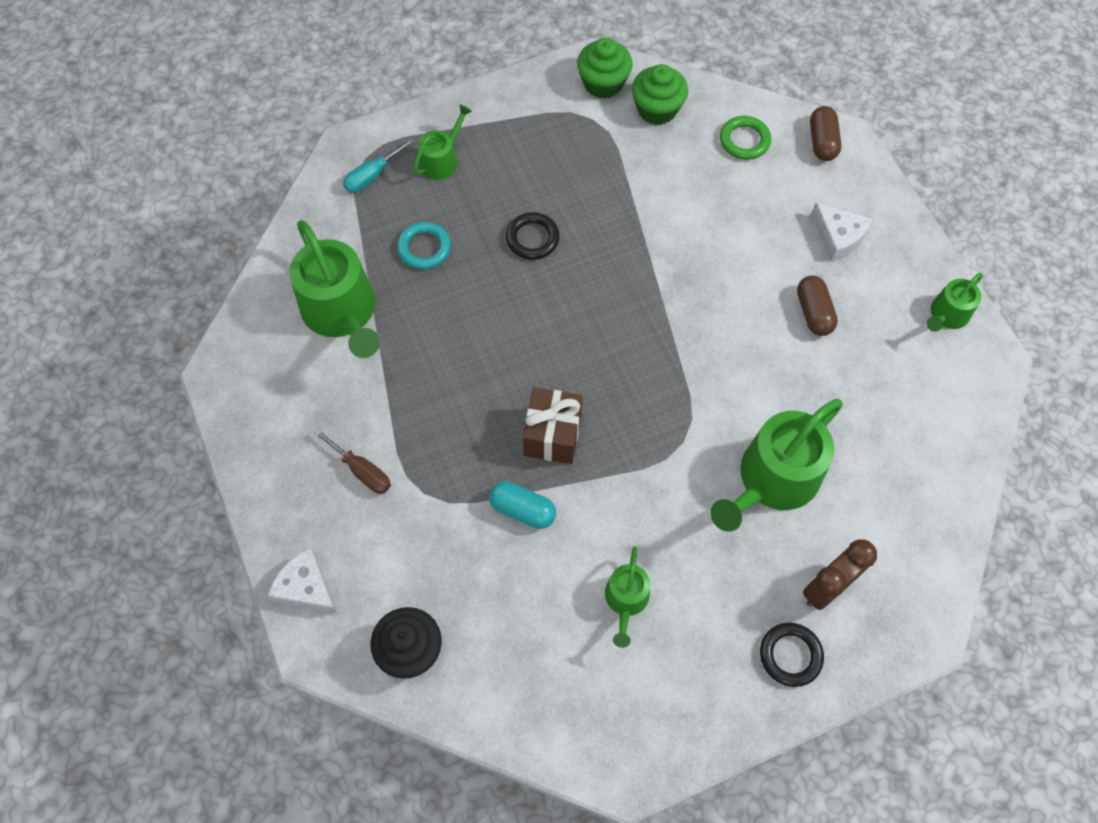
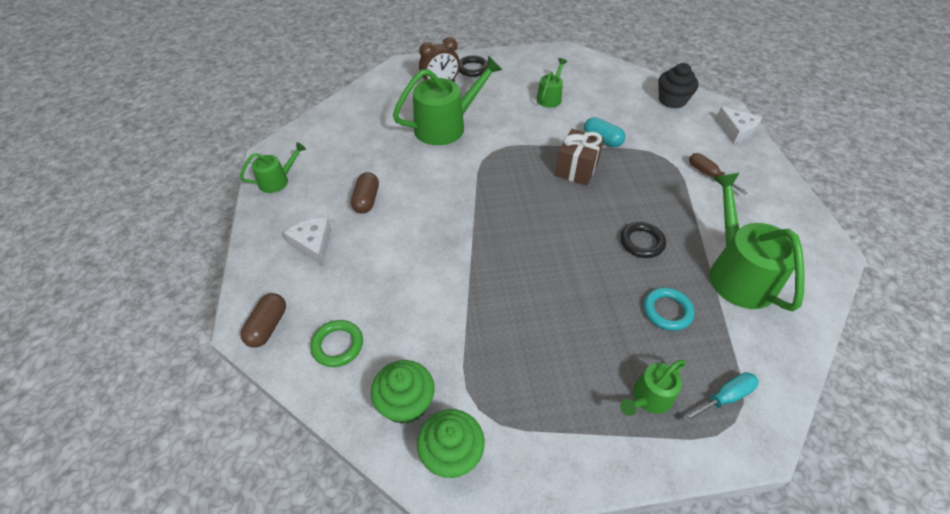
camera: 165 degrees left, 15 degrees down
(532, 238) = (567, 298): black ring -> black ring (642, 242)

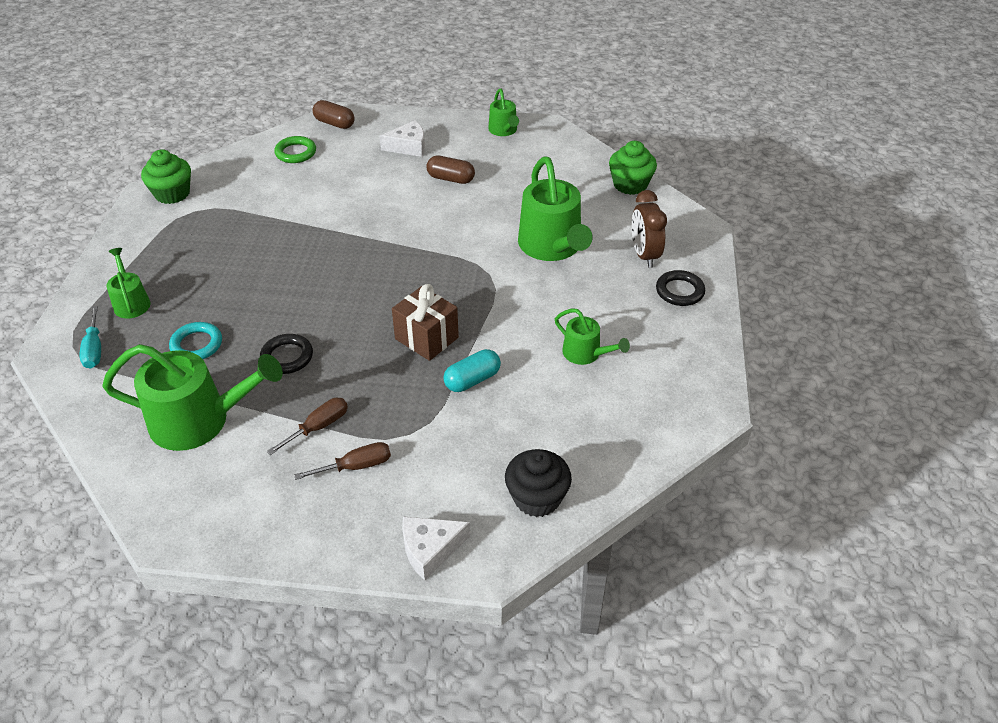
camera: 105 degrees right, 5 degrees down
(406, 403) = (225, 179): green cupcake -> green cupcake (630, 184)
(692, 202) = (318, 427): none -> brown screwdriver

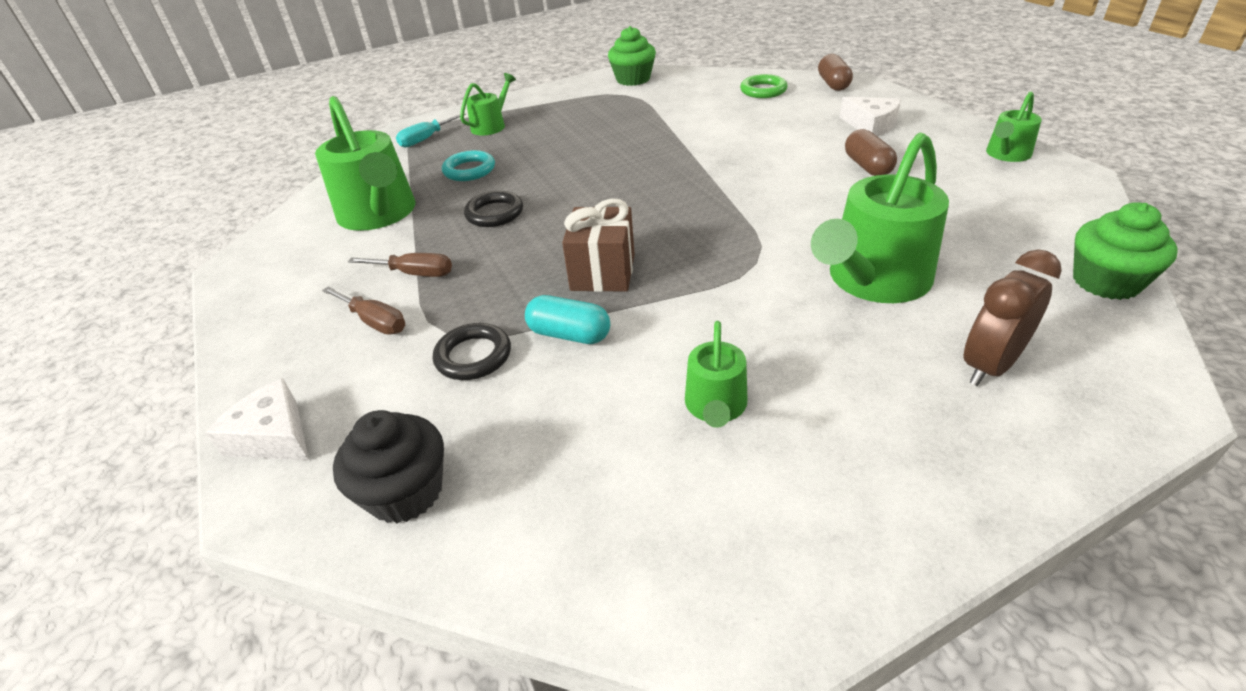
camera: 60 degrees right, 5 degrees down
(679, 291) = (973, 444): black ring -> black ring (473, 356)

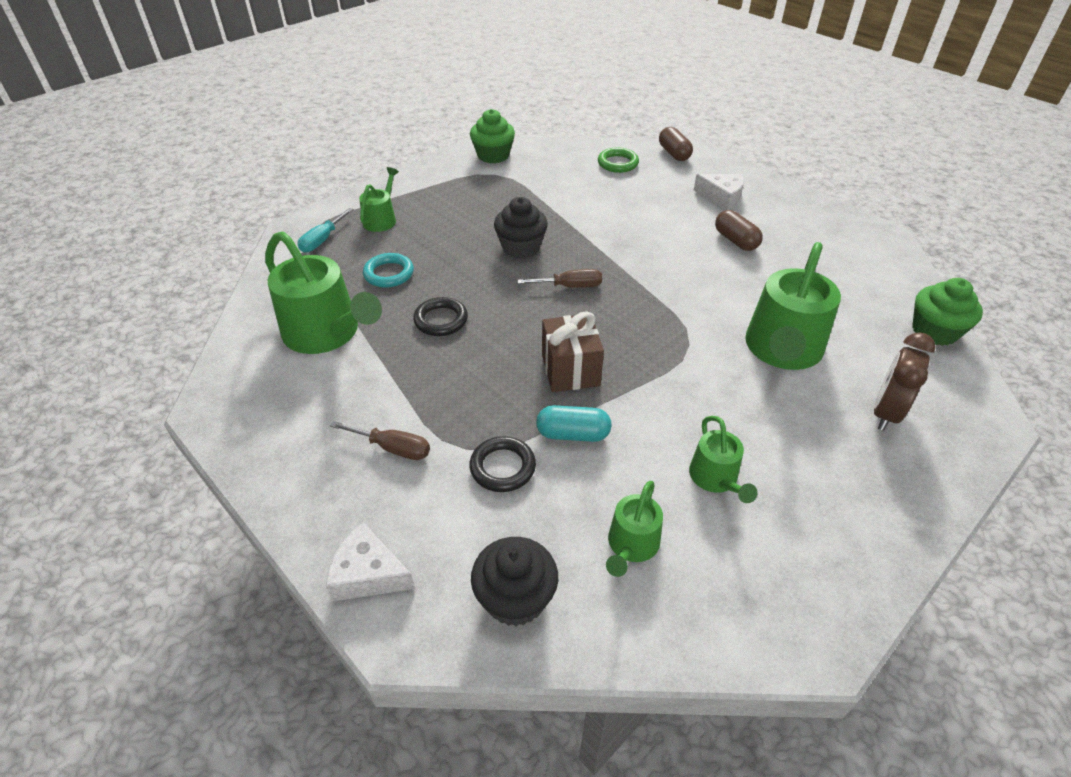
camera: 20 degrees left, 5 degrees up
(415, 274) = (401, 393): brown screwdriver -> brown screwdriver (570, 286)
(615, 157) = (521, 247): none -> black cupcake
(1006, 154) = (833, 220): green watering can -> green watering can (631, 545)

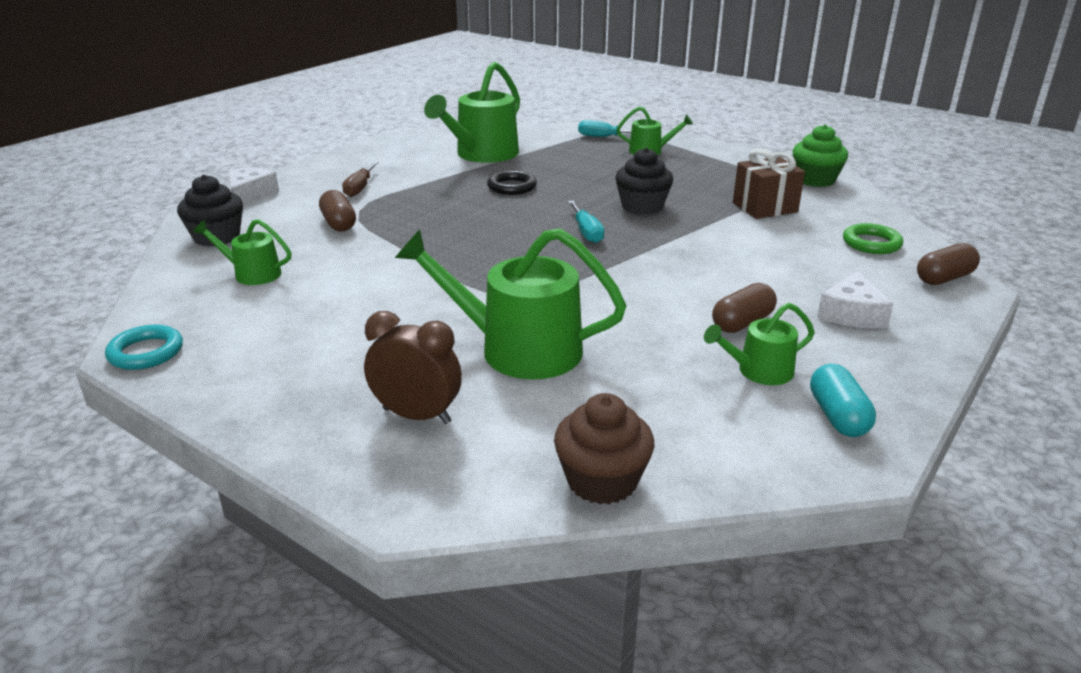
camera: 80 degrees right, 15 degrees down
(389, 274) = (568, 163): turquoise ring -> turquoise ring (146, 352)
(502, 467) = (339, 223): black ring -> brown capsule
(570, 286) = (586, 232): brown screwdriver -> turquoise screwdriver
(570, 370) = (457, 240): brown gift -> brown gift (764, 207)
(573, 434) = (375, 246): turquoise capsule -> turquoise capsule (838, 416)
(715, 478) = (319, 308): green watering can -> green watering can (759, 371)
(934, 331) = (602, 481): green cupcake -> brown cupcake

